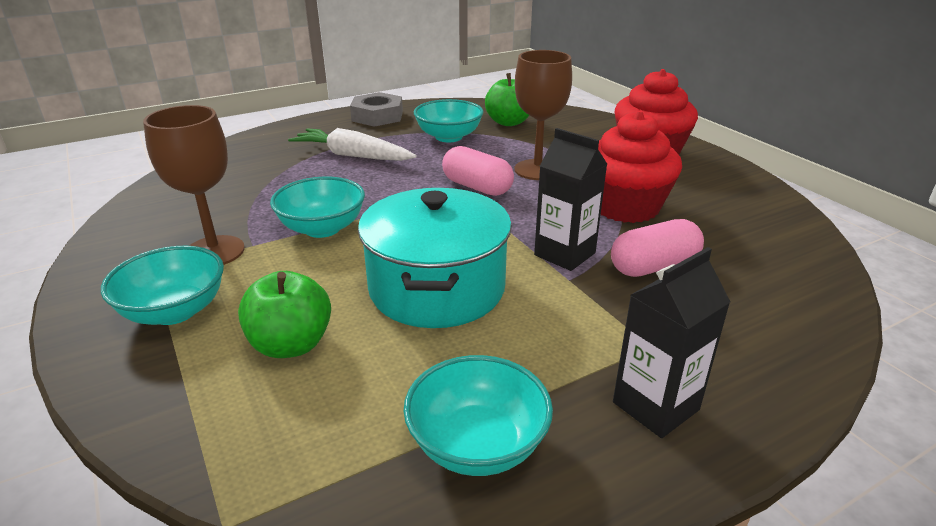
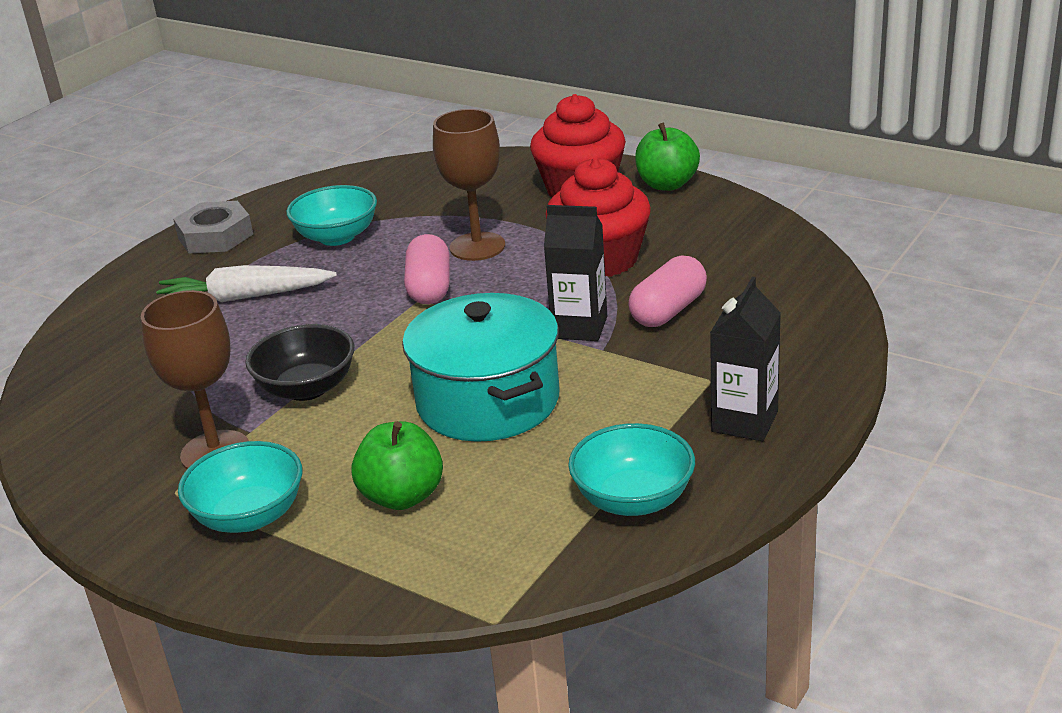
camera: 25 degrees left, 0 degrees up
(322, 228) = (307, 388): turquoise bowl -> black bowl
(477, 187) = (430, 287): pink capsule -> pink capsule turned 75 degrees clockwise
(508, 122) = (391, 195): green apple -> green apple (667, 184)

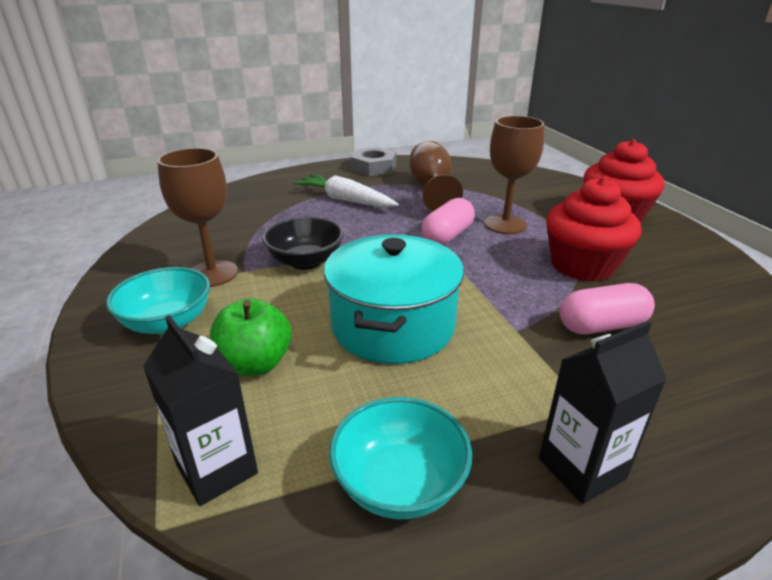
camera: 35 degrees right, 0 degrees up
(337, 237) = (431, 189): turquoise bowl -> brown goblet
(579, 327) = (517, 305): black carton -> black carton (217, 469)
(667, 184) = (685, 236): green apple -> none

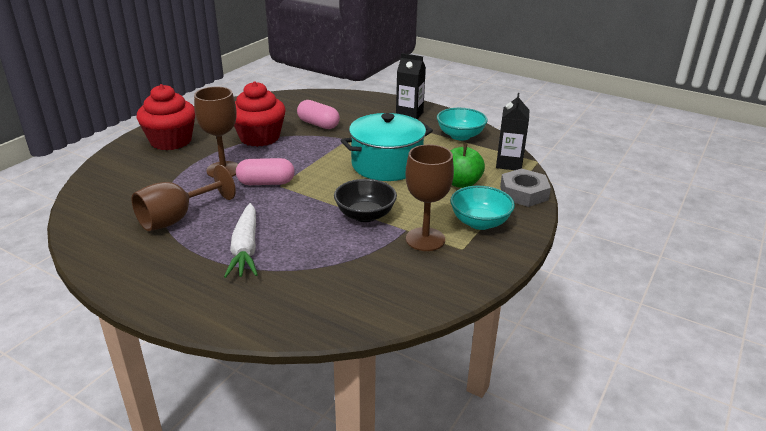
camera: 130 degrees left, 0 degrees up
(373, 167) = (136, 273): grey nut -> grey nut (524, 193)

